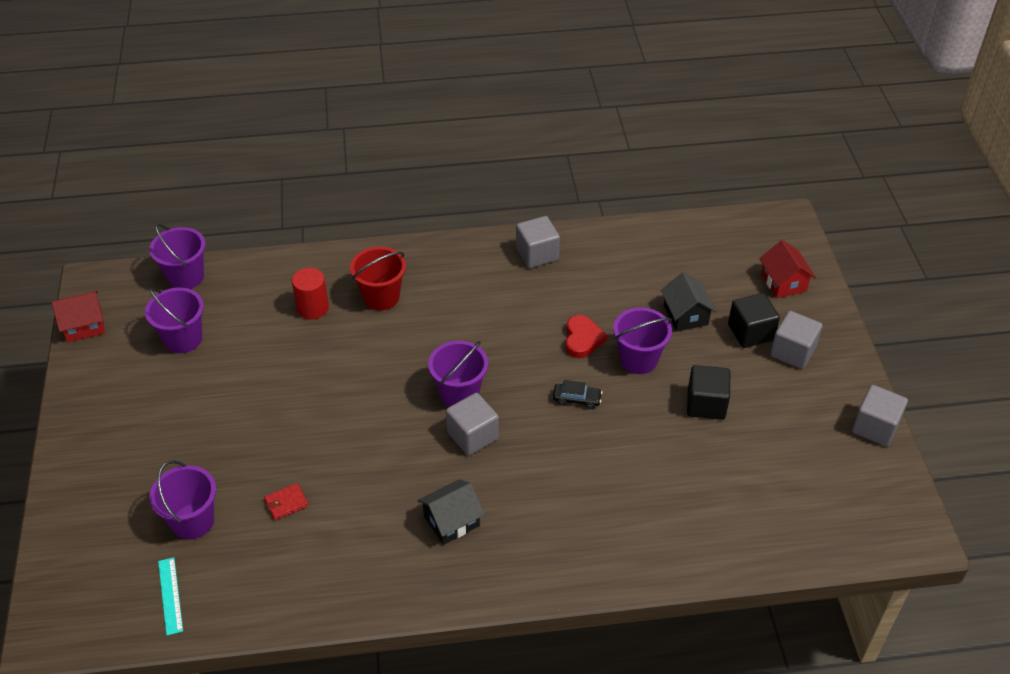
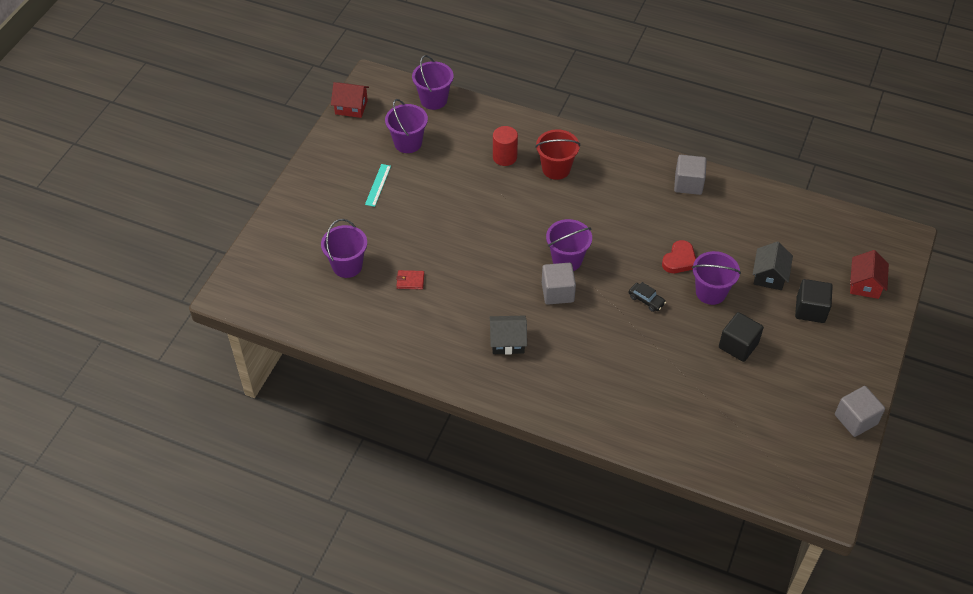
camera: 30 degrees right, 5 degrees up
(170, 595) = (309, 305): turquoise ruler -> turquoise ruler (378, 185)
(792, 352) = (833, 338): grey cube -> none

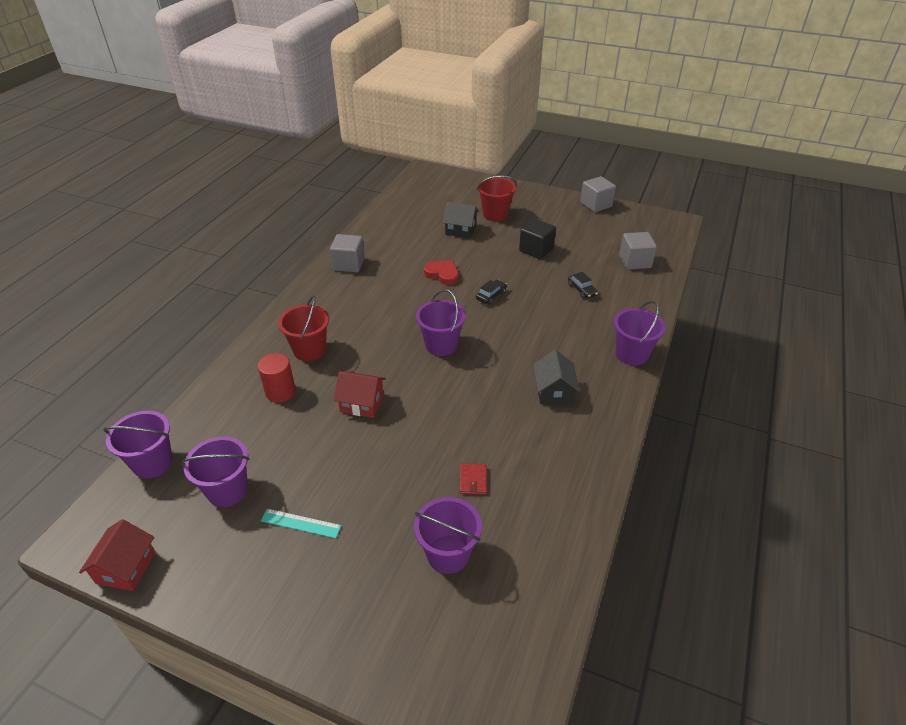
camera: 90 degrees left, 10 degrees down
(557, 292) = (484, 353): grey cube -> grey cube (635, 262)
(664, 381) = (582, 290): none -> black car
(711, 292) = (480, 260): purple bucket -> purple bucket (631, 354)
(810, 310) = (495, 214): black cube -> red bucket
(865, 284) = (468, 190): red house -> red house (362, 403)

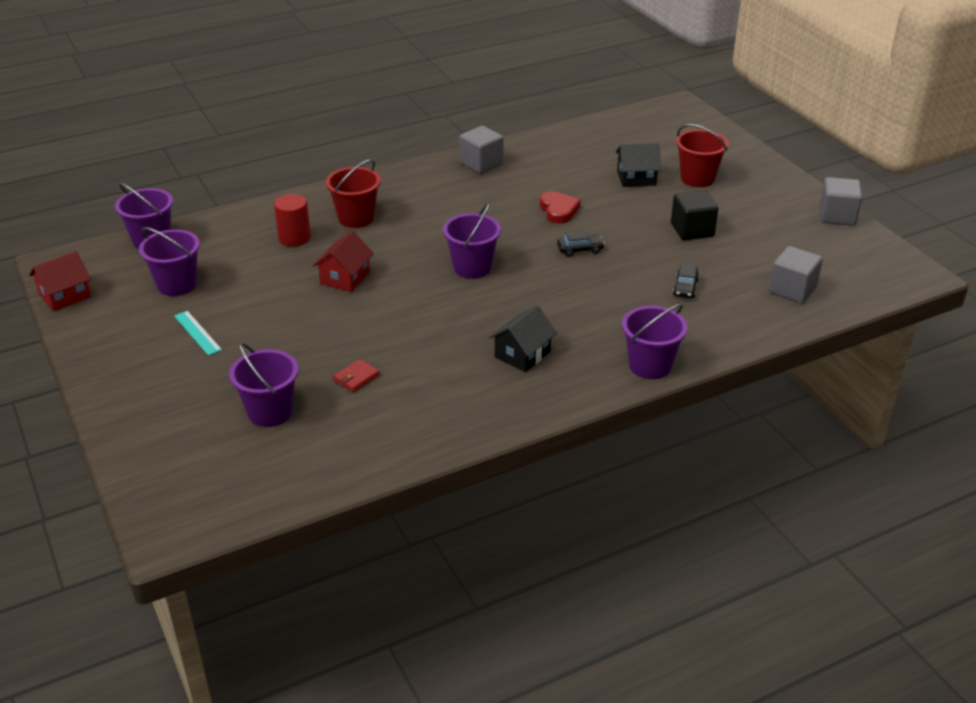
camera: 40 degrees right, 5 degrees down
(362, 403) = (345, 278): red house -> red house turned 60 degrees clockwise
(460, 230) = (636, 178): black house -> black house turned 60 degrees counterclockwise

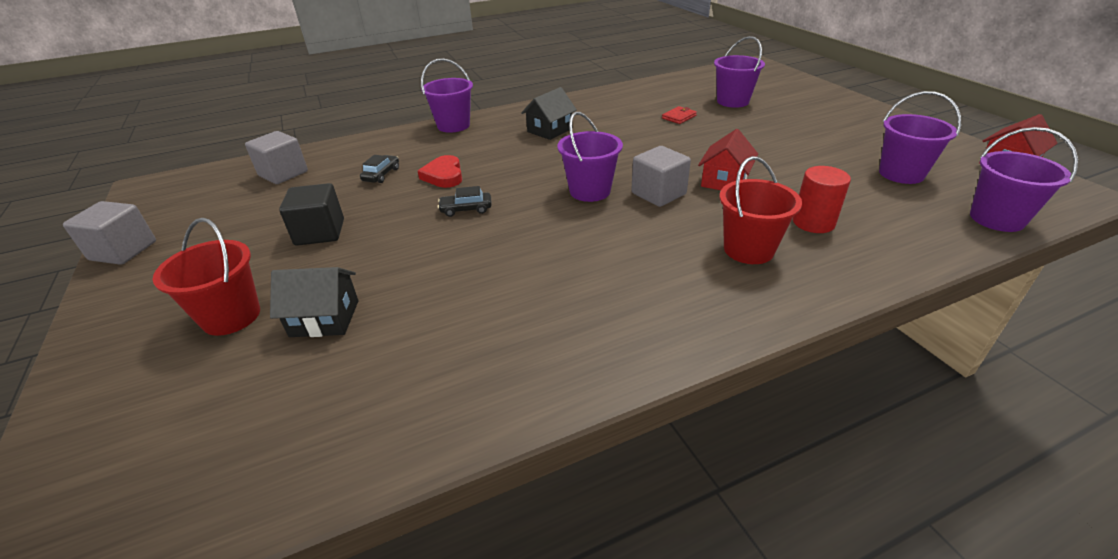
camera: 175 degrees left, 0 degrees up
(197, 333) = (834, 139): turquoise ruler -> none
(481, 164) = (572, 356): grey cube -> grey cube (658, 194)
(558, 210) = (470, 260): red heart -> red heart (444, 175)

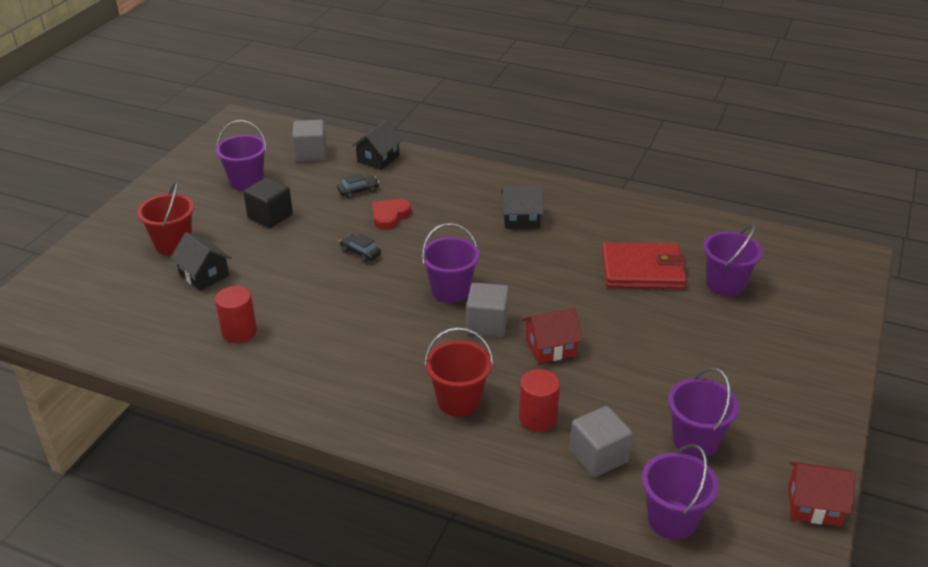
camera: 45 degrees right, 0 degrees up
(123, 251) = (179, 166): grey cube -> grey cube (598, 456)
(361, 149) = (378, 159): none -> black house
(453, 125) = (466, 171): purple bucket -> purple bucket (246, 181)
(462, 338) = (239, 332): none -> red cylinder
(679, 117) = (642, 270): red wallet -> red wallet, size x2.41

